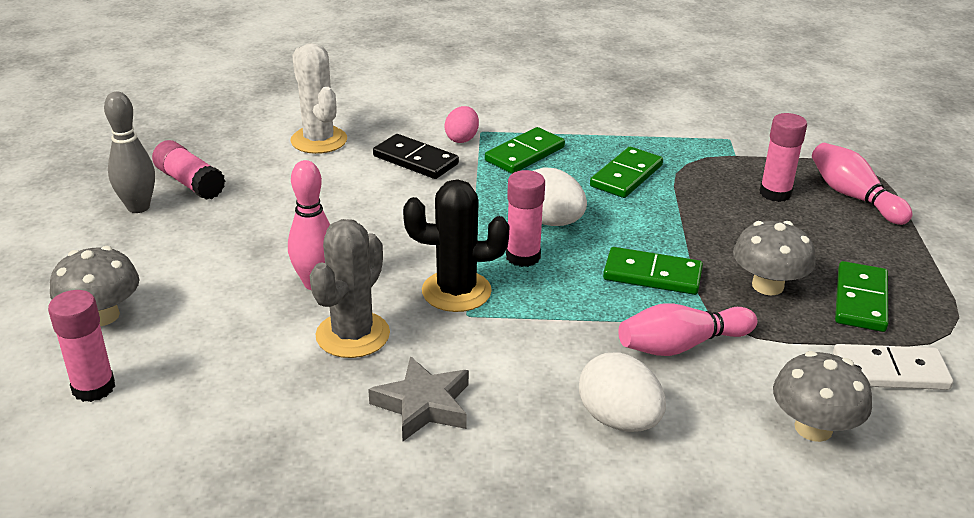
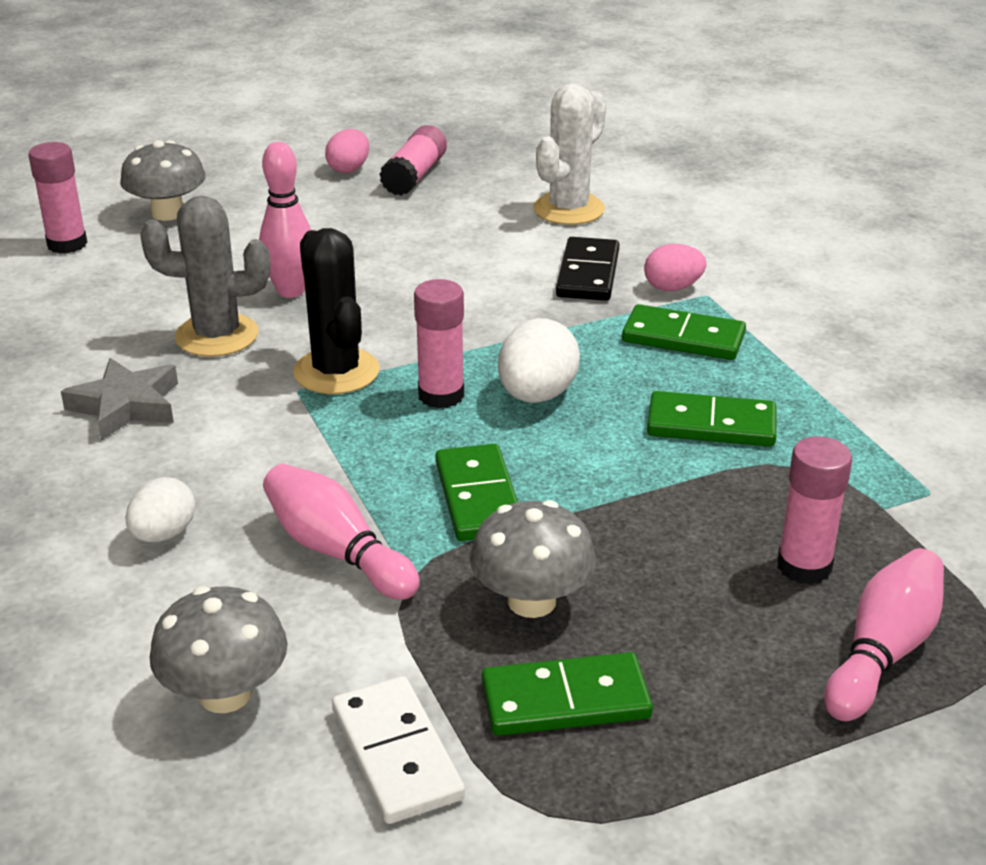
camera: 65 degrees right, 0 degrees up
(138, 207) = (349, 169): grey bowling pin -> pink egg
(619, 420) = (164, 534): white egg -> white egg, size x0.66

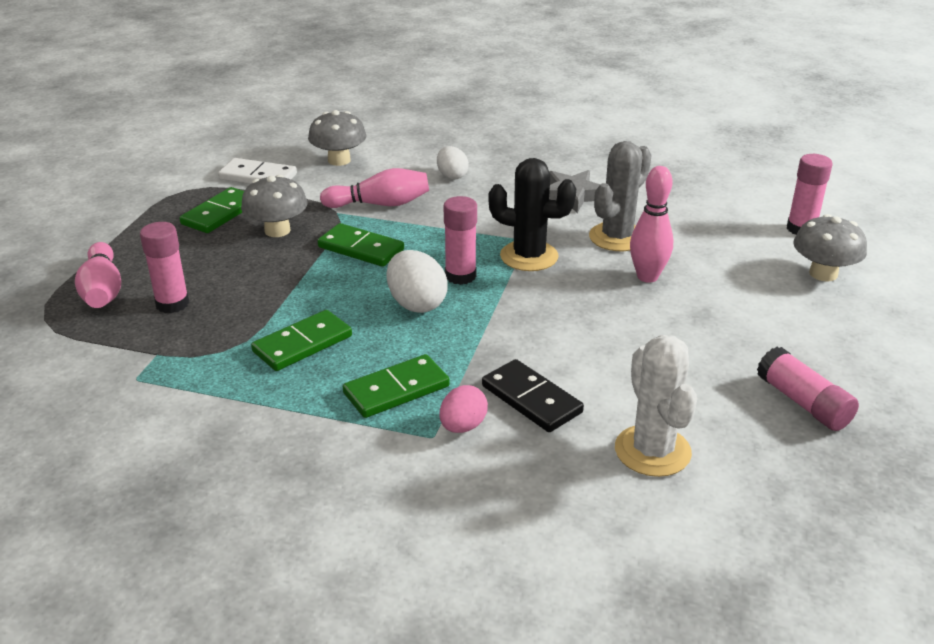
camera: 130 degrees right, 0 degrees up
(349, 169) = (848, 376): pink egg -> none

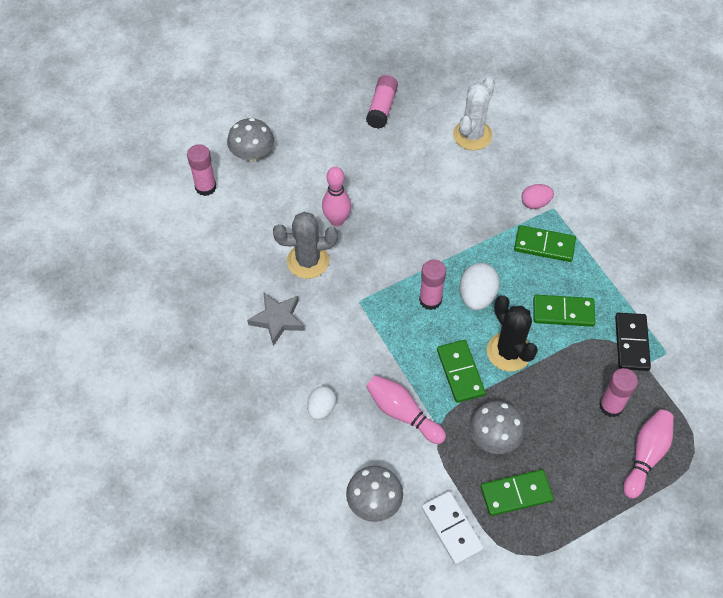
camera: 135 degrees left, 25 degrees up
(529, 256) = (375, 285): black cactus -> black cactus (508, 352)
(531, 399) = (490, 194): black domino -> black domino (631, 343)

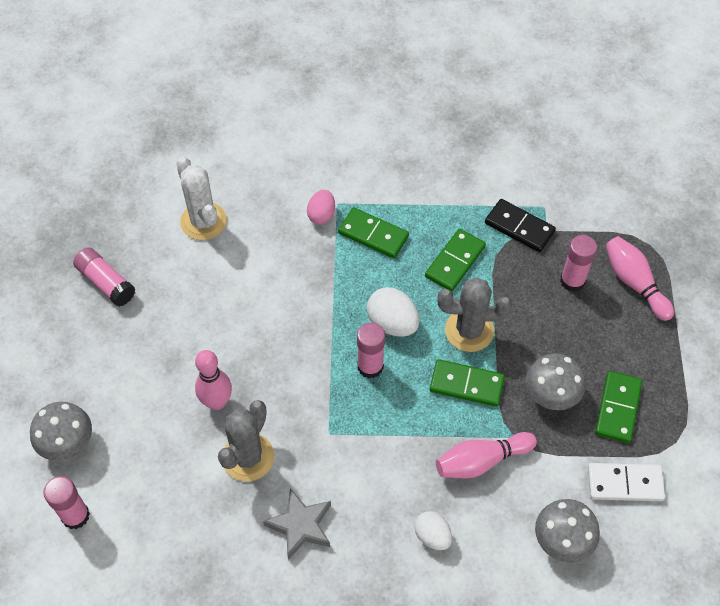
camera: 60 degrees left, 0 degrees up
(508, 352) = (469, 330): black cactus -> grey cactus
(544, 245) = (373, 234): green domino -> green domino turned 75 degrees clockwise

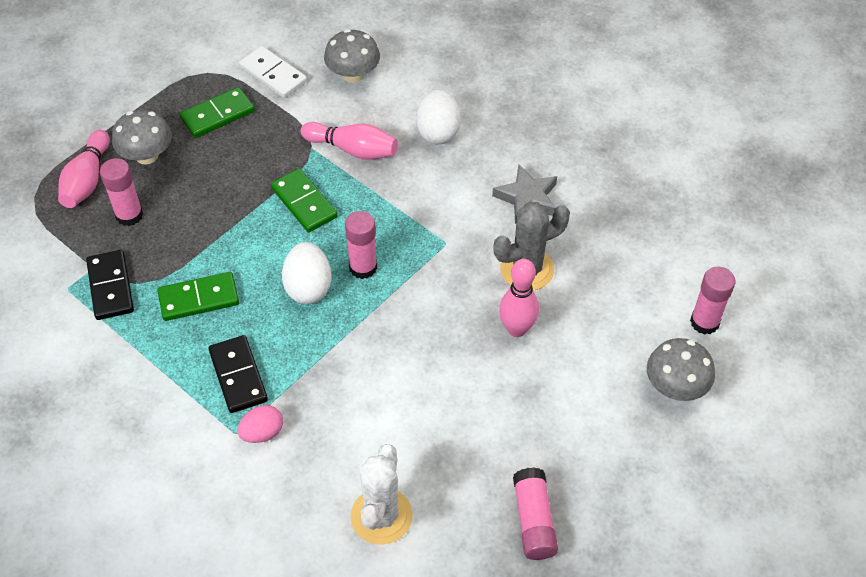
camera: 140 degrees left, 5 degrees down
(373, 234) = (238, 376): green domino -> black domino
(432, 536) = (438, 132): white egg -> white egg, size x1.50
(469, 330) = (255, 237): grey cactus -> none
(551, 394) = (251, 154): grey mushroom -> grey mushroom (147, 155)

